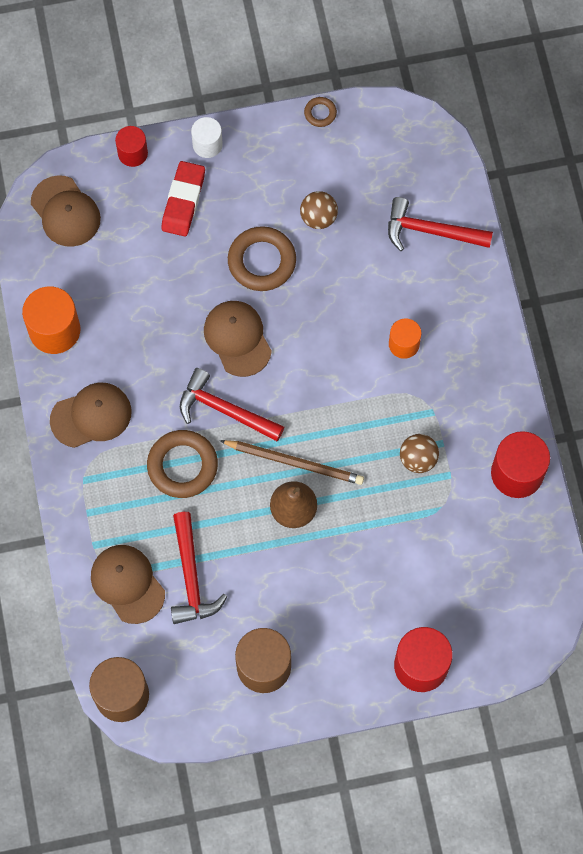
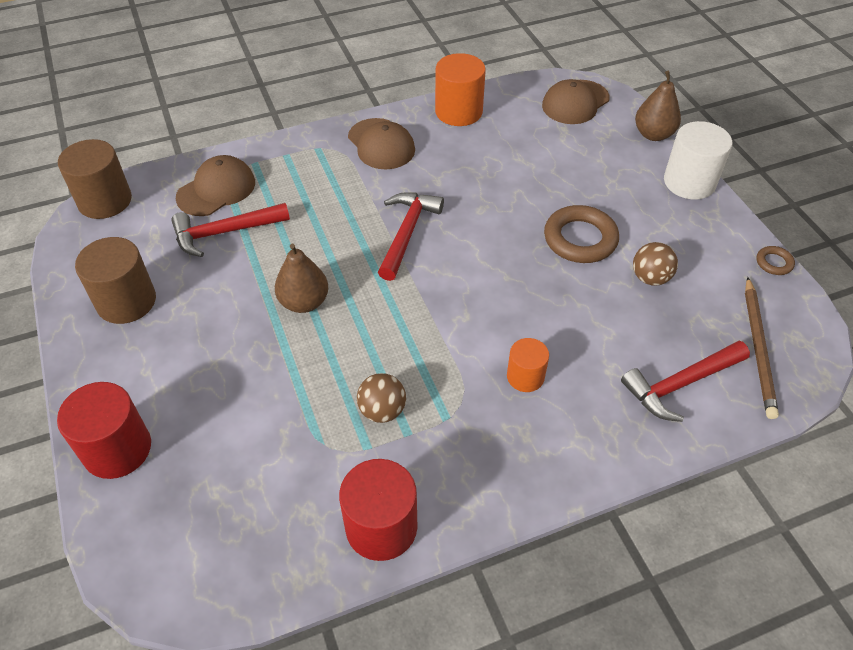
camera: 80 degrees right, 20 degrees down
(132, 153) = (653, 134): red cylinder -> brown pear
(182, 466) = (341, 210): brown ring -> none
(183, 201) = (620, 174): red eraser -> none
(207, 144) = (689, 182): white cylinder -> white cylinder, size x1.67
(237, 338) = (487, 232): brown cap -> none
(294, 463) = (358, 296): brown pencil -> brown pencil (758, 349)
(430, 231) = (680, 384): red hammer -> red hammer turned 120 degrees counterclockwise

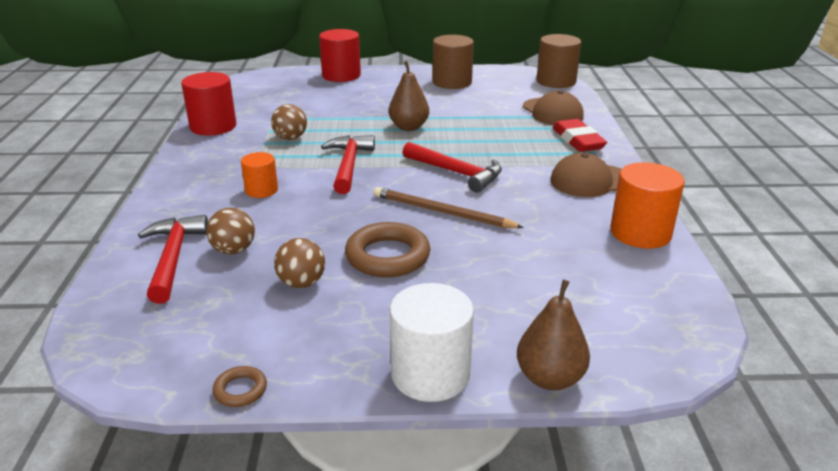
camera: 110 degrees right, 20 degrees down
(224, 232) = (500, 111): red hammer -> red hammer (348, 165)
(291, 162) = (578, 140): none -> red eraser
(575, 102) = (647, 326): brown cap -> none
(640, 345) = (233, 250): none -> brown ball
(758, 349) = (152, 320): brown pencil -> brown pencil (442, 212)

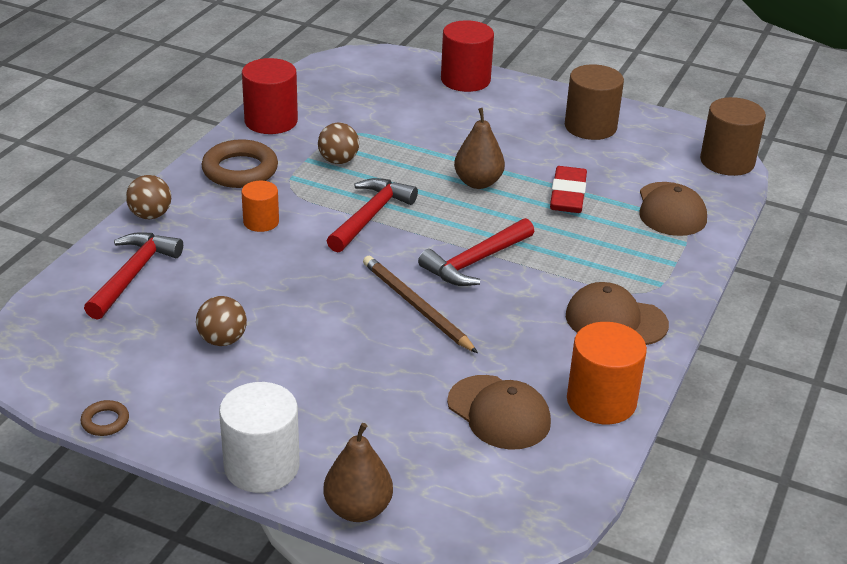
camera: 25 degrees right, 5 degrees up
(233, 250) = (188, 284): brown ball -> brown ball (150, 215)
(387, 256) = (320, 339): brown ring -> brown ring (240, 170)
(456, 173) = (475, 262): red hammer -> red hammer turned 75 degrees clockwise
(578, 140) = (659, 260): red eraser -> red eraser (568, 195)
(579, 264) = (499, 413): none -> brown cap

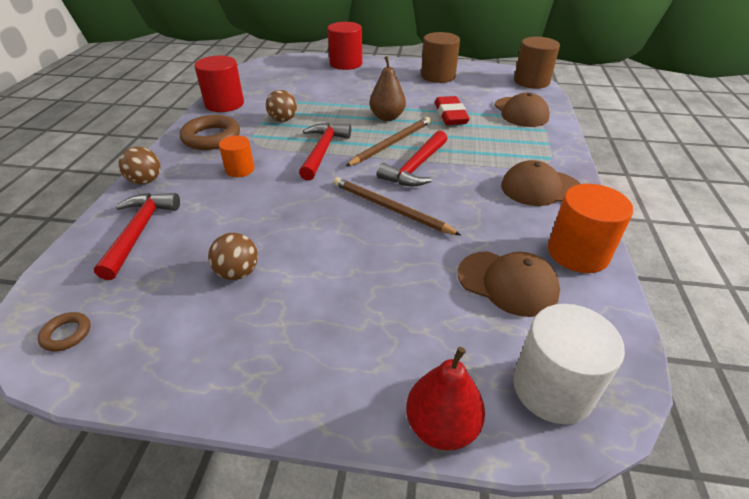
camera: 15 degrees left, 5 degrees up
(105, 421) = (136, 392): brown ring -> brown ring (66, 334)
(261, 466) = (321, 400): white cylinder -> white cylinder (552, 388)
(358, 509) = (441, 426): brown pear -> red pear
(463, 223) = (391, 143): none -> brown pencil

